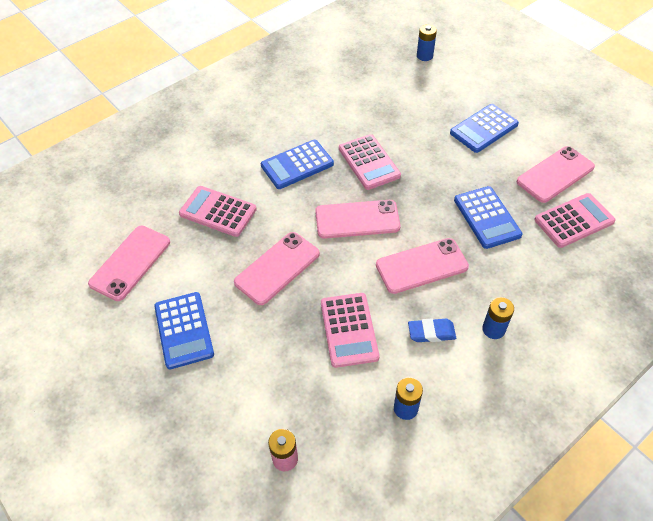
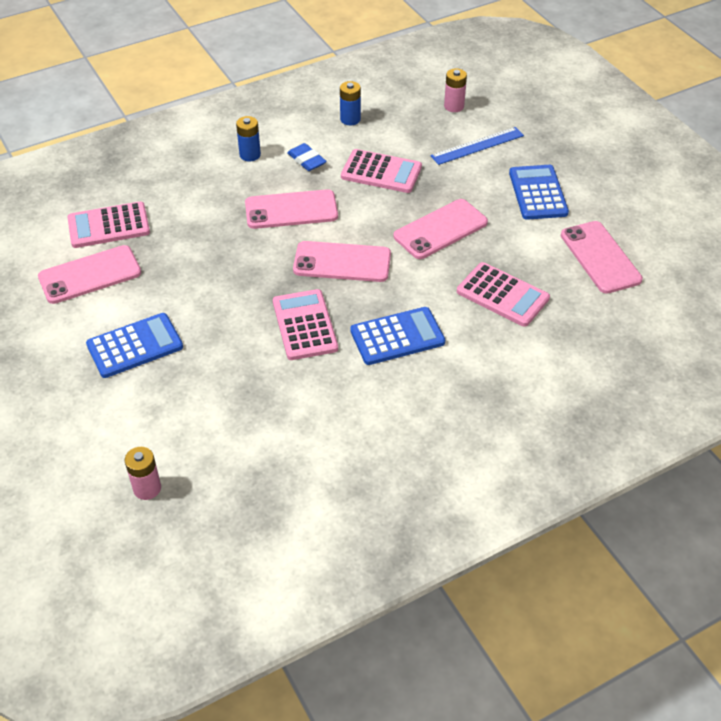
camera: 170 degrees left, 5 degrees down
(130, 262) = (600, 257): pink phone -> pink phone turned 60 degrees counterclockwise
(250, 390) = (477, 146): none -> blue ruler
(349, 330) = (381, 172): pink calculator -> pink calculator turned 105 degrees clockwise
(424, 56) = (147, 488): blue battery -> pink battery
(431, 332) = (306, 160): blue eraser -> blue eraser turned 45 degrees clockwise
(487, 217) = (198, 243): blue calculator -> none

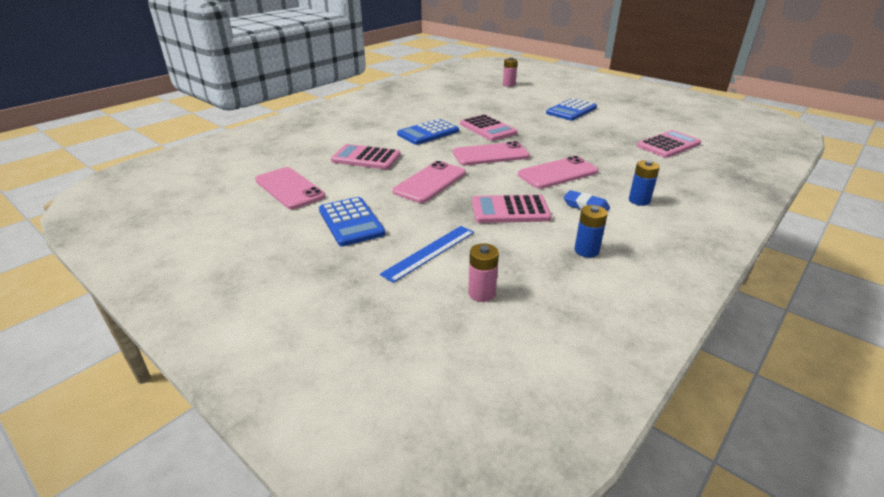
camera: 160 degrees right, 15 degrees down
(90, 275) = (639, 126): pink phone -> none

